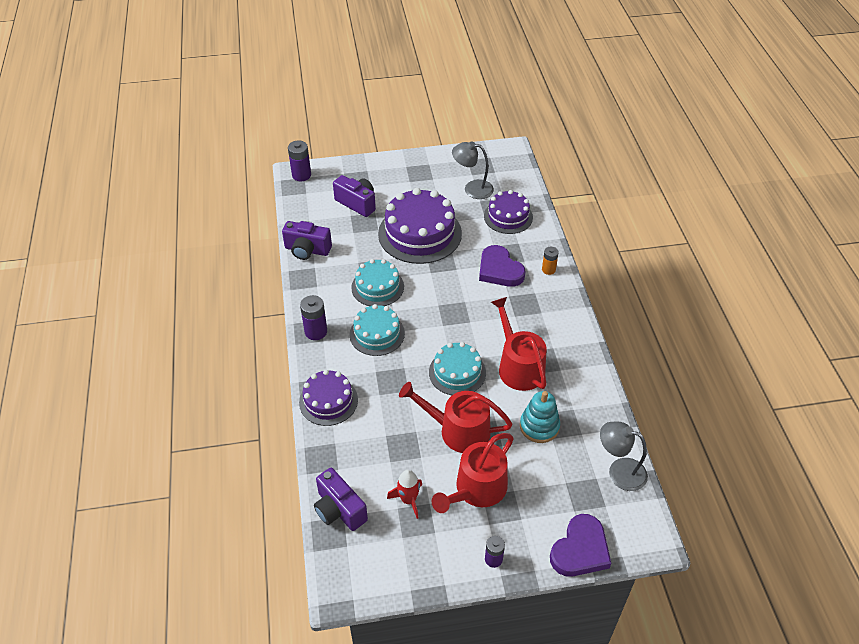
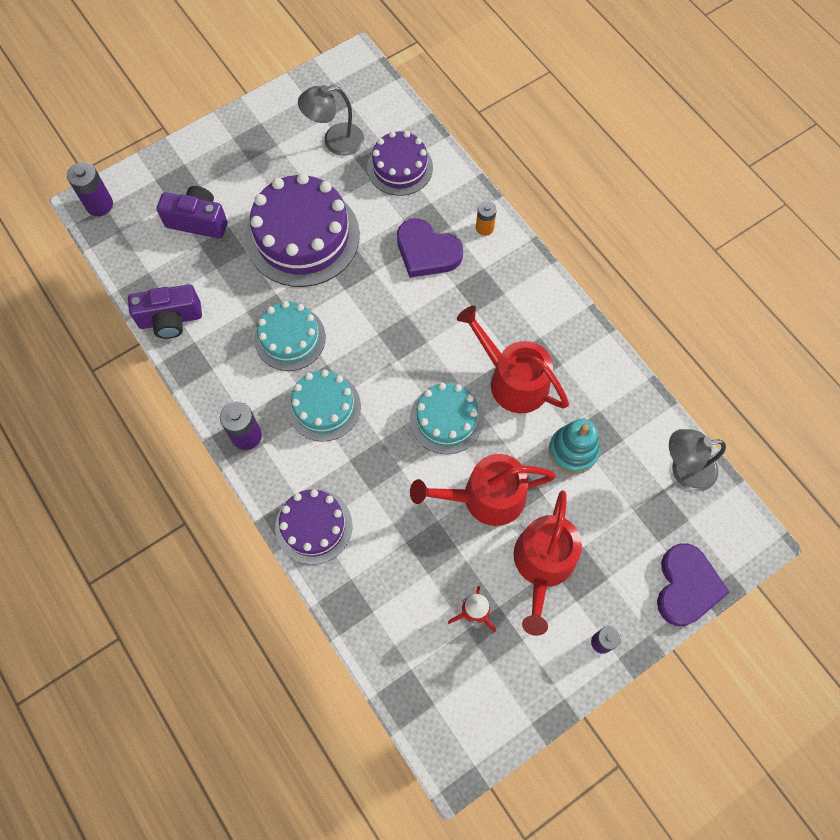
camera: 25 degrees left, 20 degrees up
(339, 509) = (402, 663): purple camera -> none

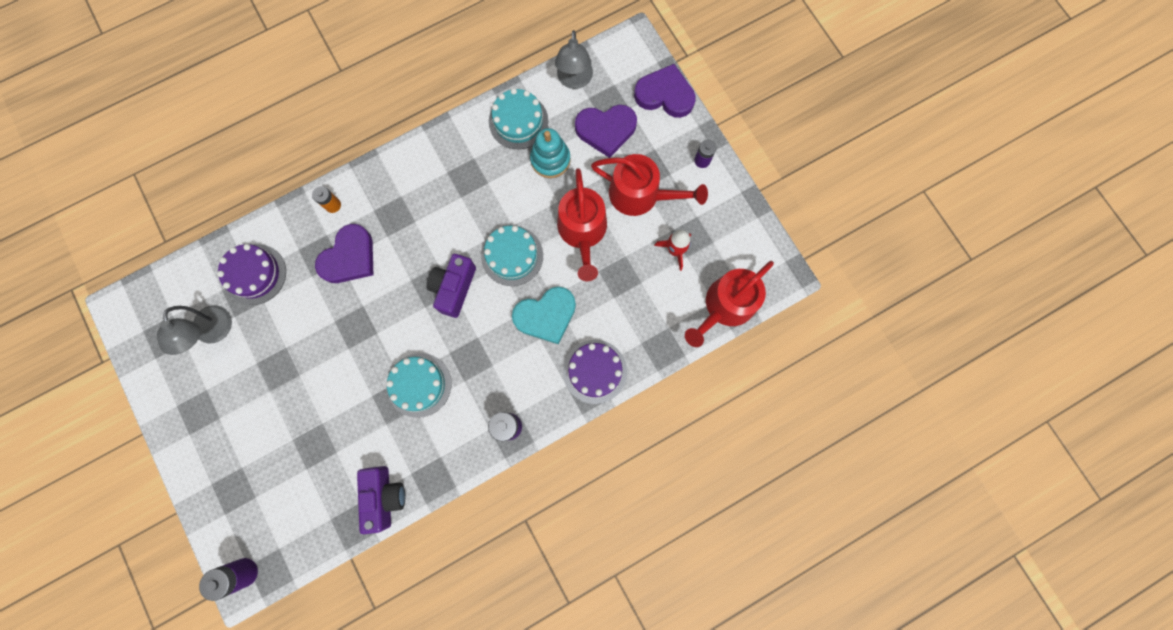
camera: 85 degrees left, 10 degrees up
(198, 221) = (281, 470): purple camera -> purple camera (454, 288)
(302, 236) = (315, 369): purple cake -> none
(324, 406) = (489, 357): turquoise cake -> turquoise cake (518, 121)
(377, 464) = (546, 316): none -> turquoise heart
(513, 380) = (483, 198): red watering can -> red watering can (725, 306)
(623, 514) = (606, 130): none -> purple heart

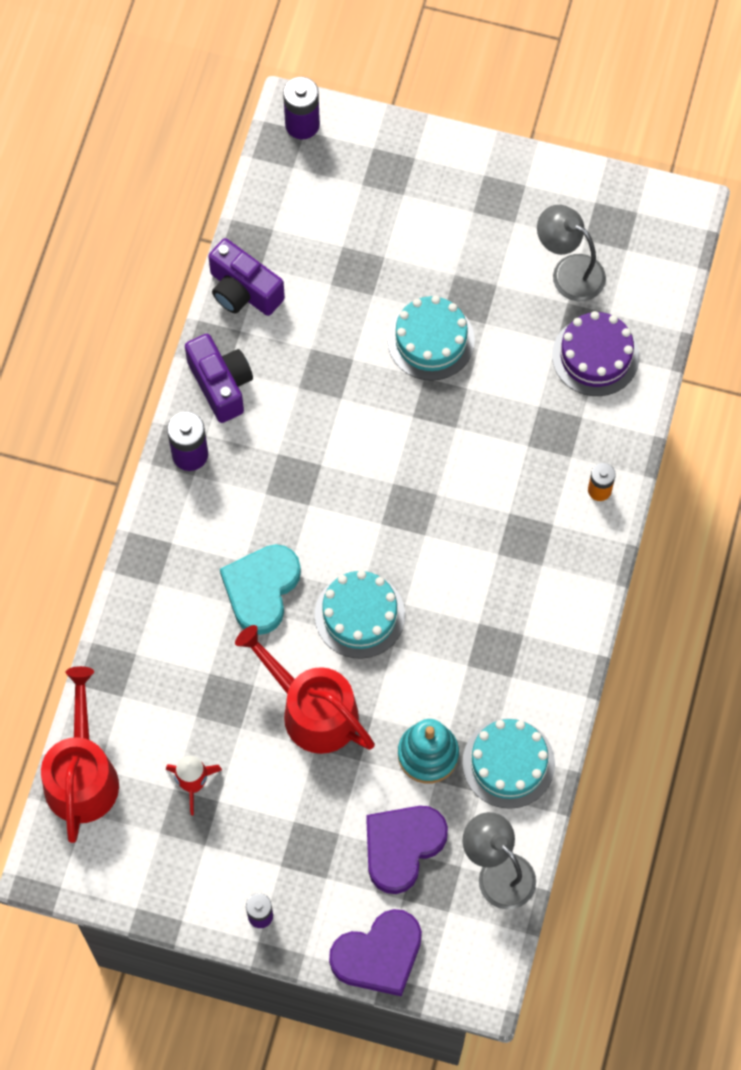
camera: 135 degrees right, 10 degrees down
(349, 257) = (522, 457): purple heart -> none
(419, 385) = (318, 410): turquoise cake -> turquoise cake (431, 340)
(454, 288) = (384, 528): purple camera -> purple camera (221, 384)
(595, 371) = (156, 582): purple cake -> none
(640, 194) = (291, 809): red watering can -> none

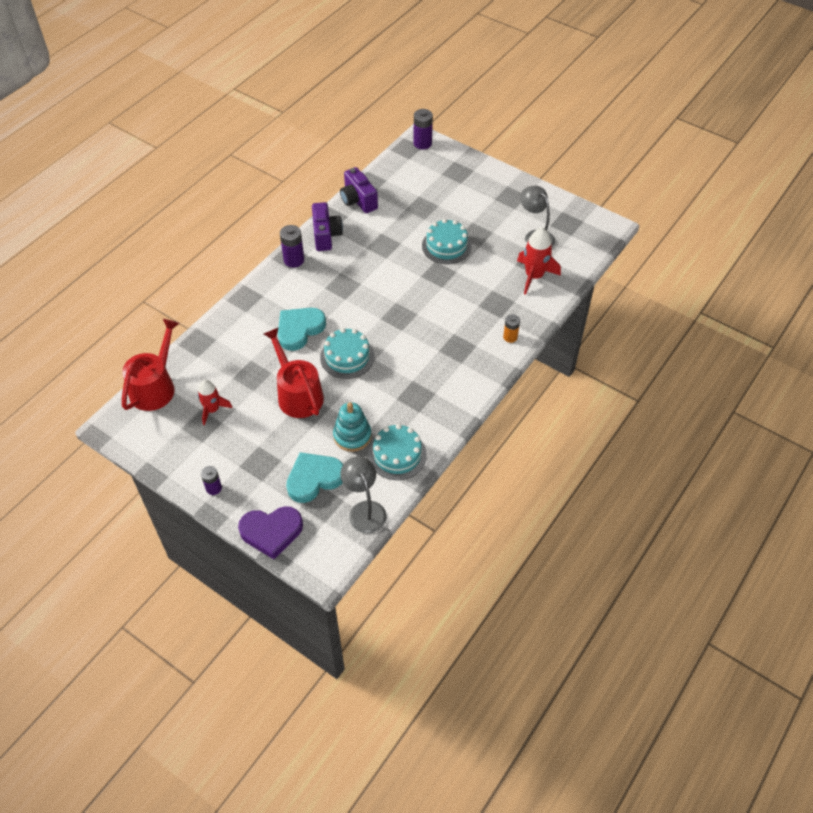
camera: 20 degrees right, 15 degrees down
(402, 847) = (314, 478): purple heart -> turquoise heart
(595, 356) = (534, 276): purple cake -> red rocket

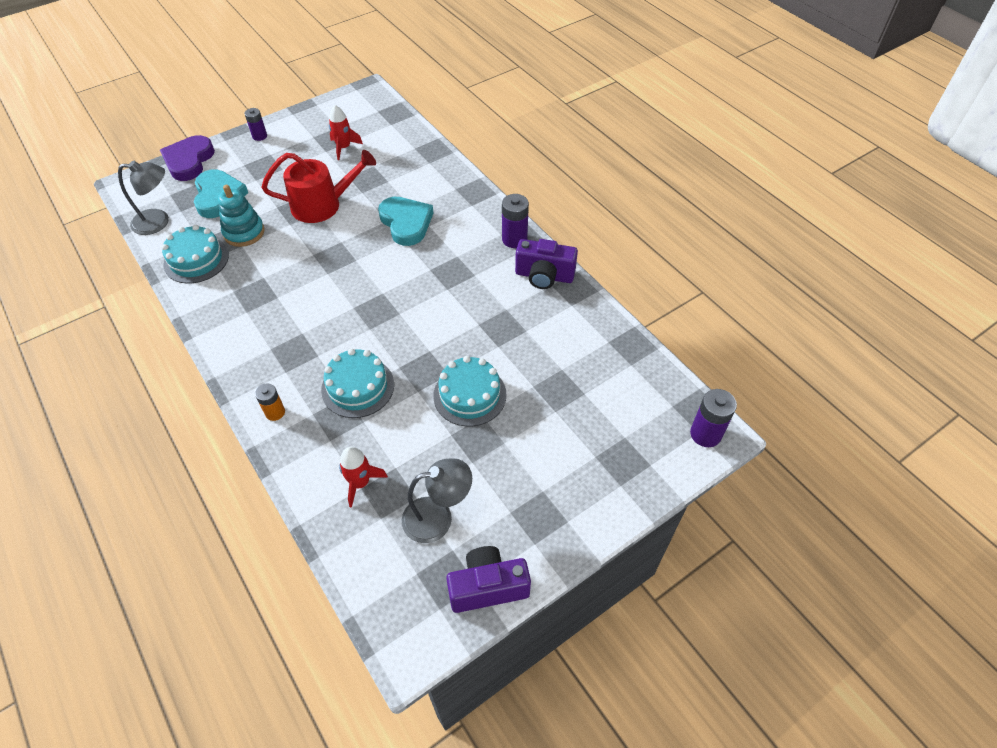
camera: 110 degrees right, 0 degrees up
(155, 387) = (394, 118): red watering can -> none
(347, 357) = (345, 251): turquoise cake -> turquoise cake (358, 387)
(358, 200) = (598, 323): purple camera -> purple camera (488, 587)
(534, 276) = (360, 482): red rocket -> red rocket, size x0.66

